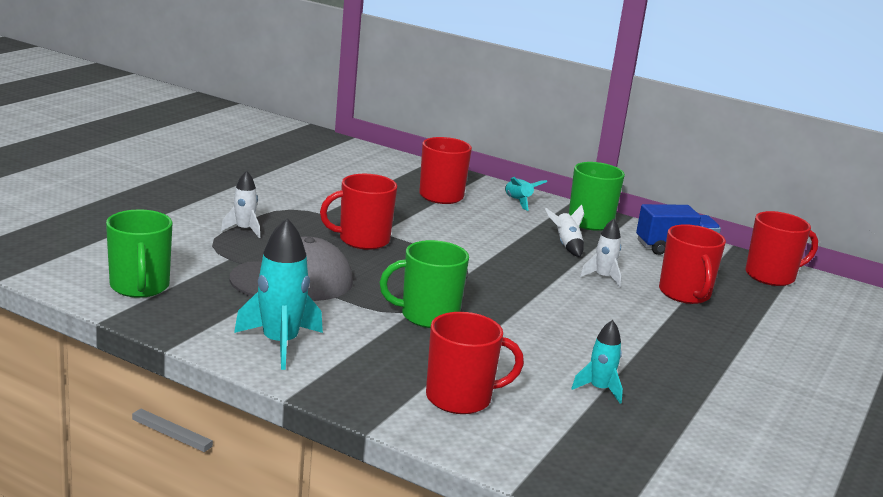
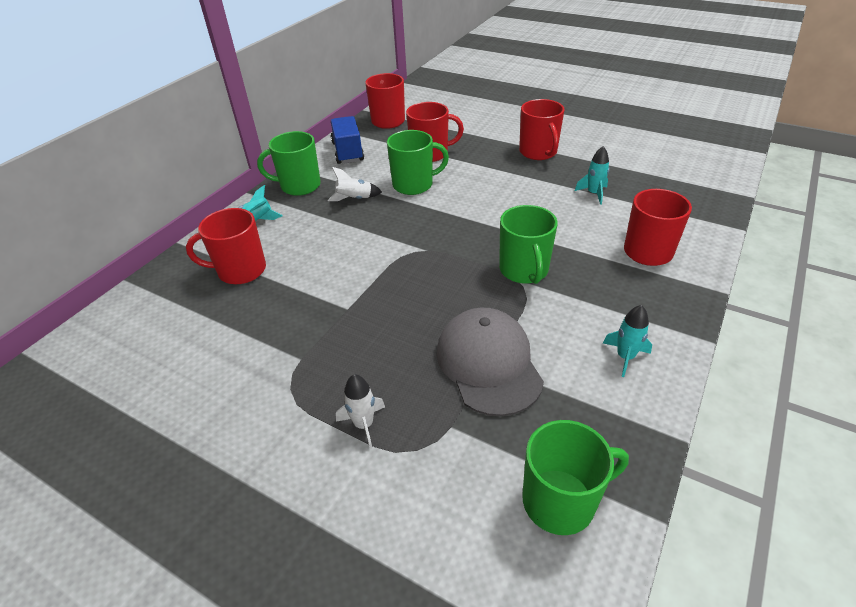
camera: 85 degrees left, 20 degrees up
(280, 344) = (625, 357): turquoise rocket -> turquoise rocket, size x0.57
(362, 240) = (372, 320): red mug -> red mug (538, 152)
(603, 277) = (414, 185): white rocket -> green mug

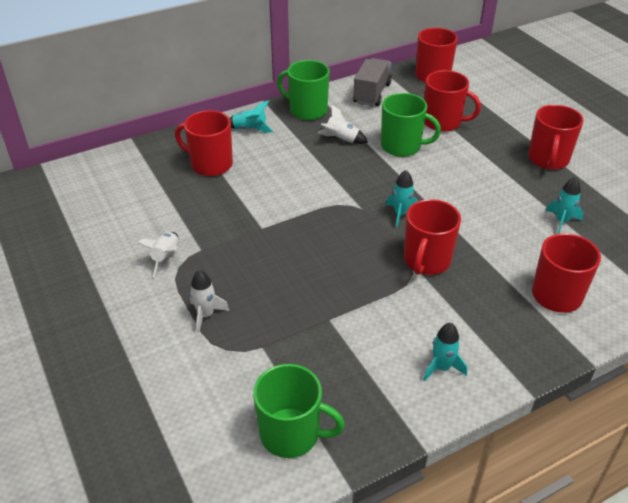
camera: 30 degrees right, 0 degrees up
(268, 386) = (166, 257): none -> white rocket
(348, 152) = (372, 93): blue truck -> grey truck
(465, 240) = (401, 214): none -> turquoise rocket
(488, 363) = (328, 318): grey cap -> none
(524, 270) = (426, 261): green mug -> red mug

